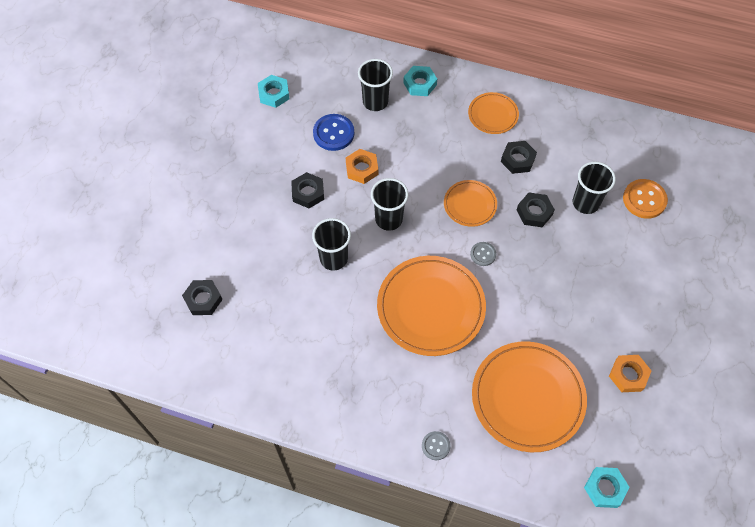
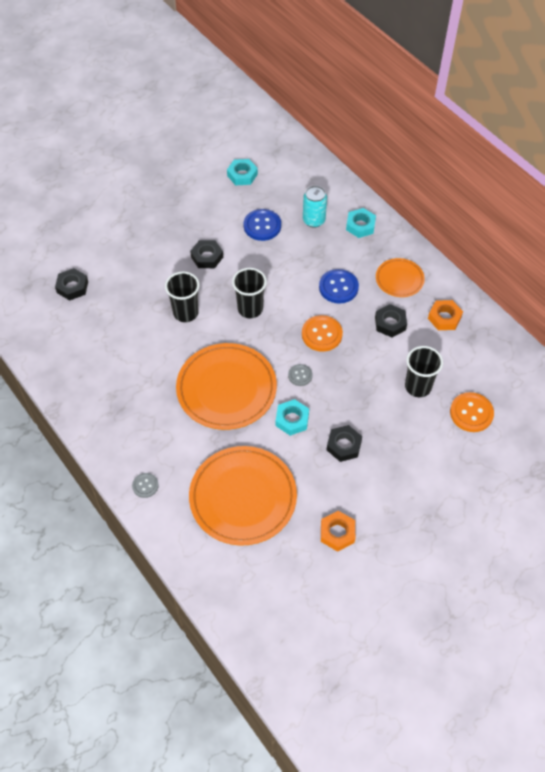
camera: 35 degrees right, 5 degrees down
(362, 169) = (261, 262): orange nut -> orange nut (444, 318)
(375, 102) = (313, 220): black cup -> turquoise can
(448, 152) = (338, 287): none -> blue button
(470, 205) = (322, 334): orange plate -> orange button
(534, 212) = (369, 369): black nut -> black nut (344, 445)
(605, 488) = (244, 600): turquoise nut -> turquoise nut (292, 419)

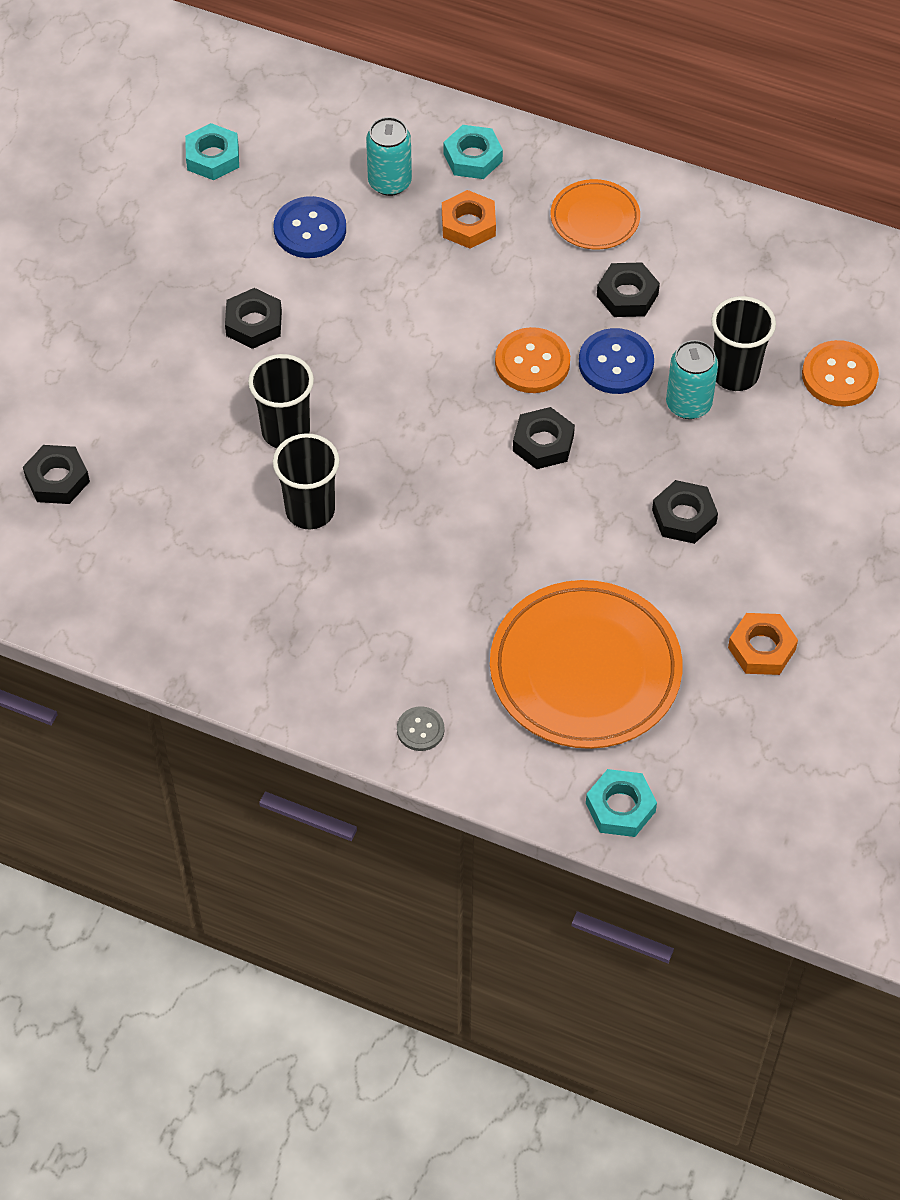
camera: 30 degrees left, 0 degrees up
(226, 389) = (441, 520): orange plate -> none
(250, 309) = (388, 376): black cup -> black cup (310, 510)
(292, 419) = (578, 517): turquoise nut -> turquoise nut (620, 807)
(300, 375) = (543, 443): grey button -> black nut
(338, 287) = (507, 275): blue button -> blue button (616, 363)
(384, 390) = (688, 404): none -> turquoise can
(444, 318) = (704, 248): orange nut -> orange nut (468, 224)

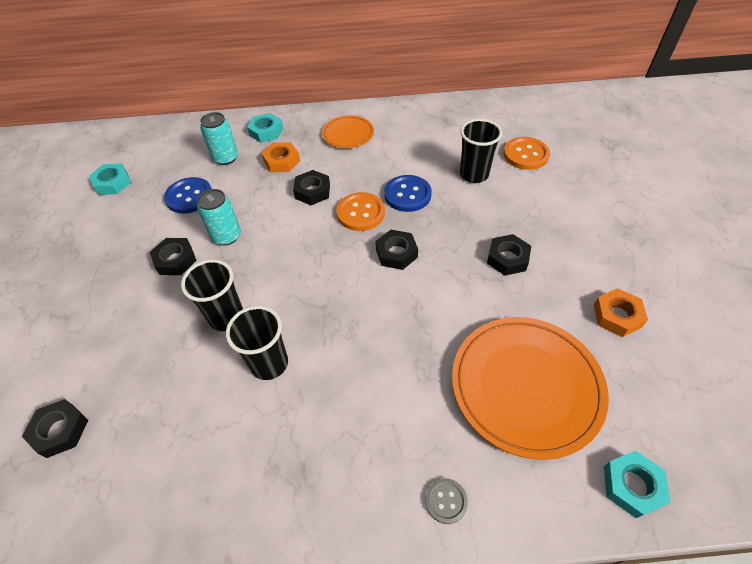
camera: 25 degrees left, 5 degrees down
(627, 295) = (389, 161): black nut -> black nut (312, 191)
(688, 404) = (462, 198): turquoise can -> turquoise can (226, 236)

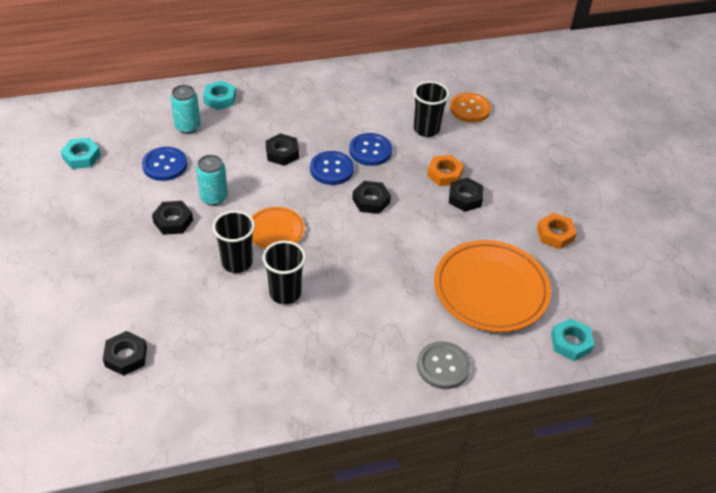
camera: 15 degrees left, 5 degrees down
(282, 161) = (244, 127): orange nut -> orange nut (444, 174)
(348, 134) = (302, 98): orange plate -> orange plate (276, 230)
(360, 213) = (331, 169): orange button -> blue button
(446, 501) = (443, 366): grey button -> grey button, size x1.73

